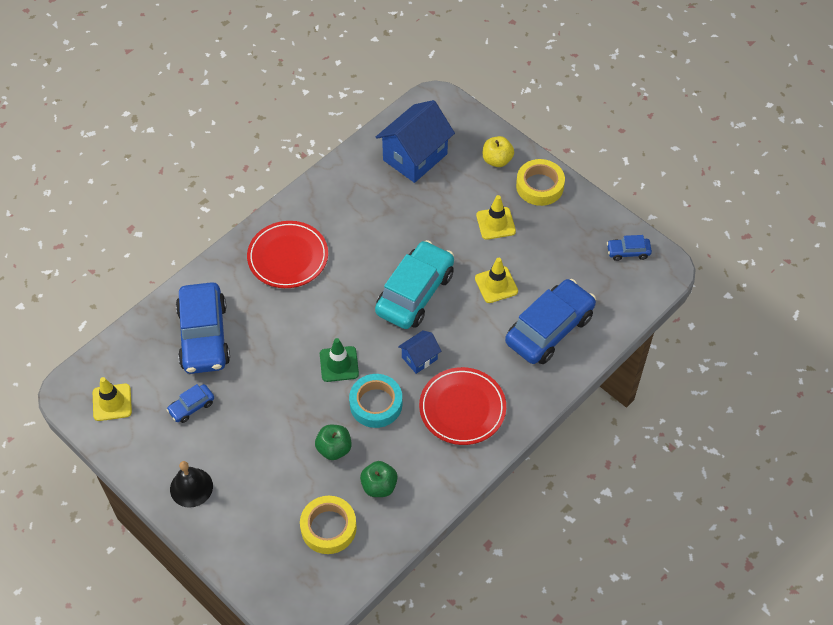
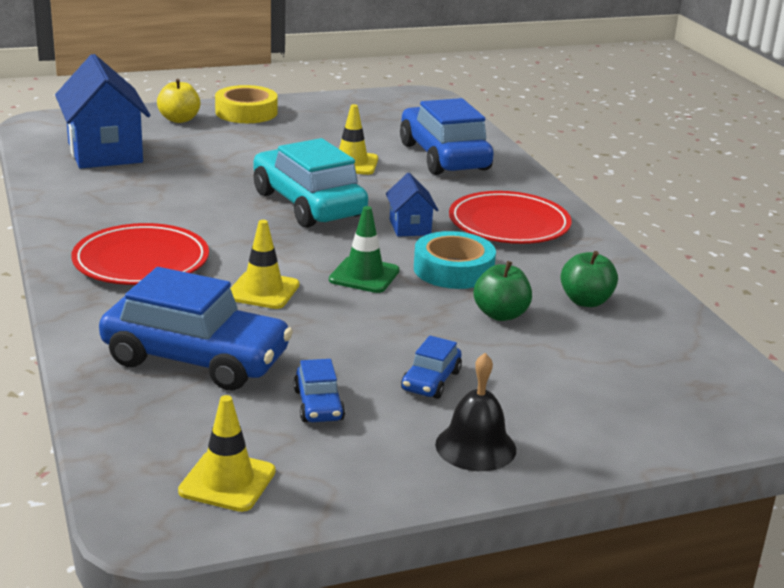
camera: 65 degrees left, 30 degrees down
(328, 527) = (630, 352): yellow tape -> none
(495, 223) = (266, 142): yellow traffic cone -> yellow traffic cone (263, 291)
(628, 252) = (386, 102): blue car -> blue car (431, 381)

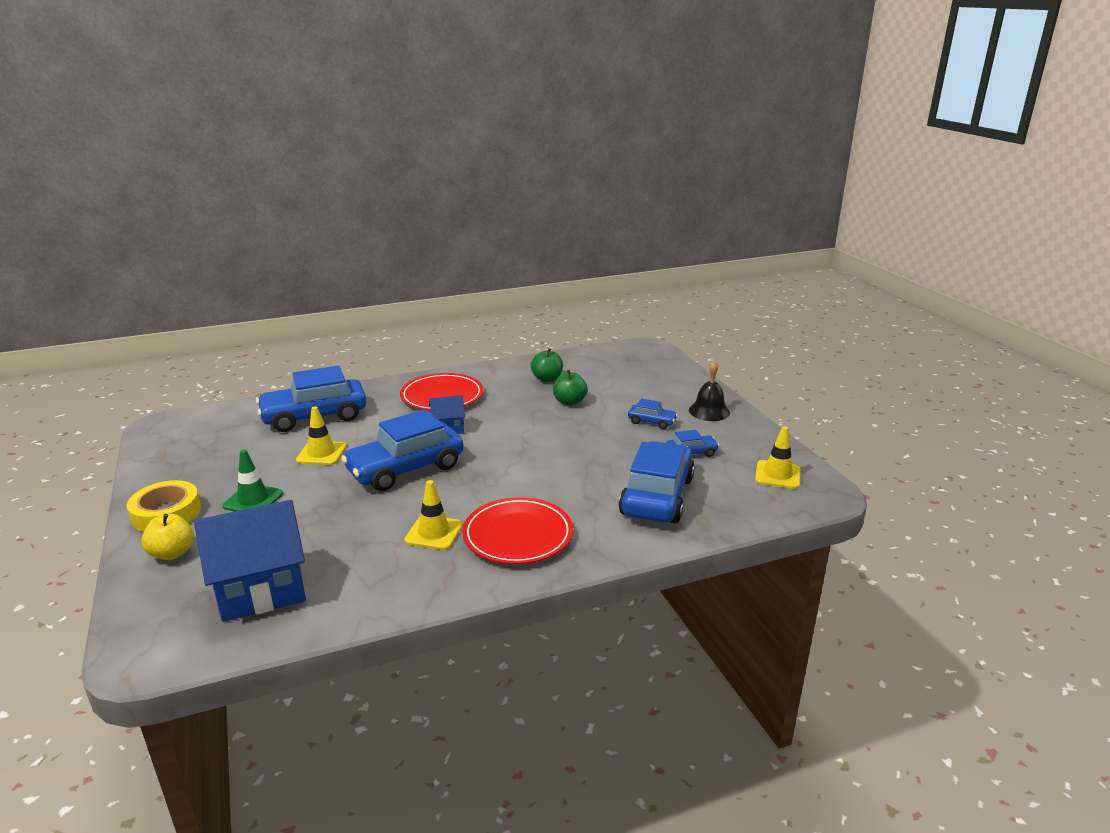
camera: 90 degrees left, 0 degrees up
(263, 291) = (557, 479): yellow traffic cone -> yellow traffic cone (434, 533)
(308, 204) = (405, 469): turquoise car -> blue car
(364, 275) = (526, 443): green traffic cone -> green traffic cone (253, 500)
(453, 269) = (513, 414): turquoise tape -> none

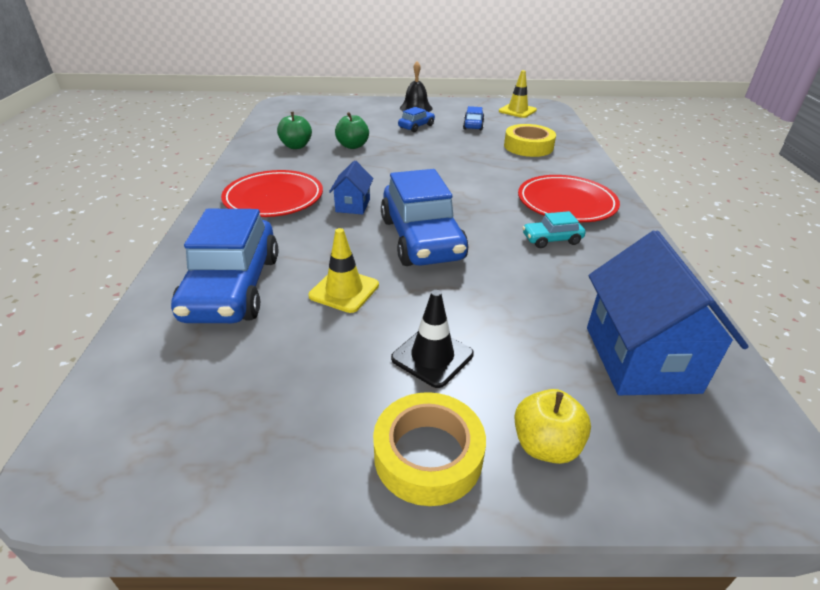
camera: 70 degrees left, 10 degrees up
(253, 500) = (432, 356): green traffic cone -> black traffic cone
(434, 533) = (551, 239): yellow traffic cone -> turquoise car
(657, 496) = (528, 146): blue car -> yellow tape

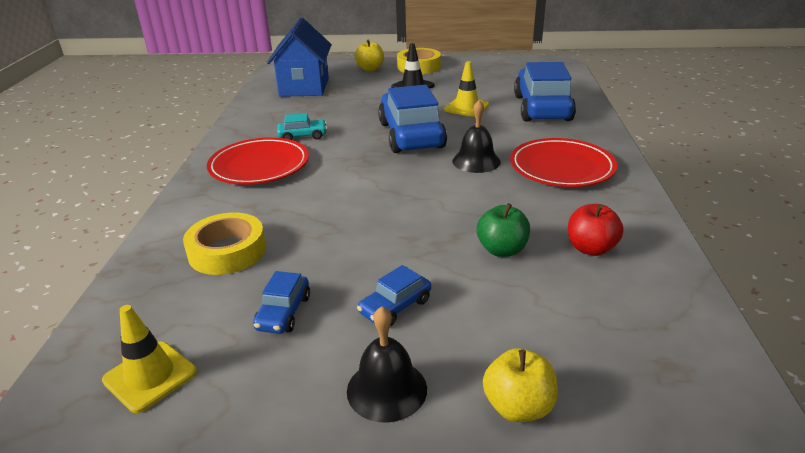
camera: 175 degrees left, 5 degrees down
(296, 146) = (591, 248): green apple -> red apple
(353, 205) = (476, 161): blue house -> black bell
(364, 105) = (518, 407): none -> yellow apple

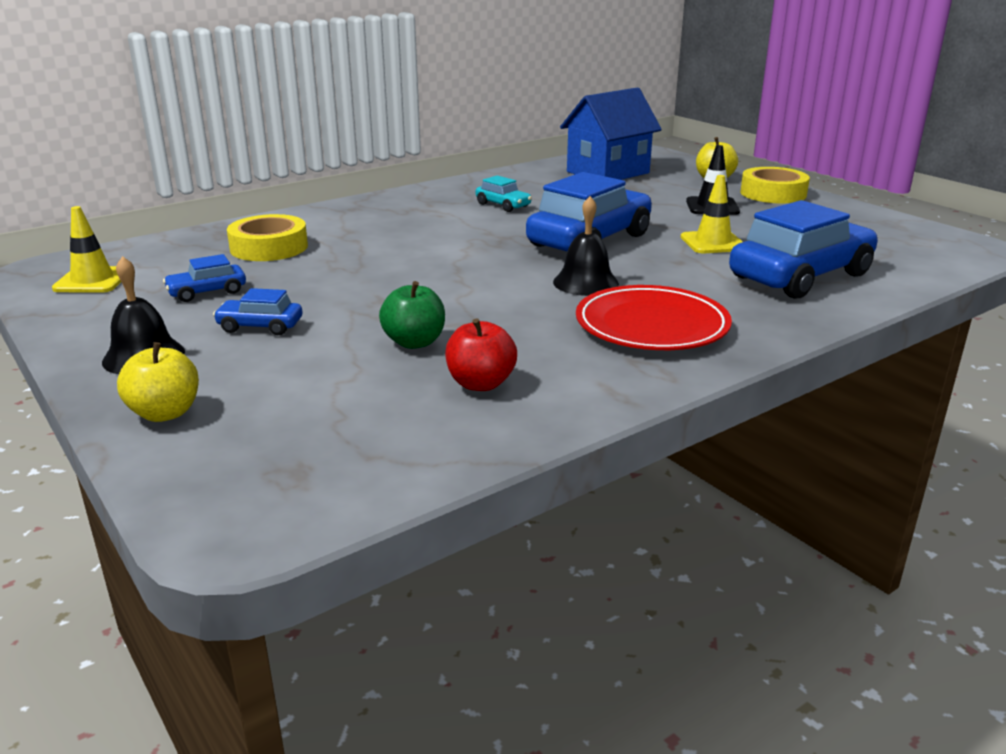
camera: 50 degrees right, 5 degrees down
(259, 166) = (419, 211): red plate -> none

